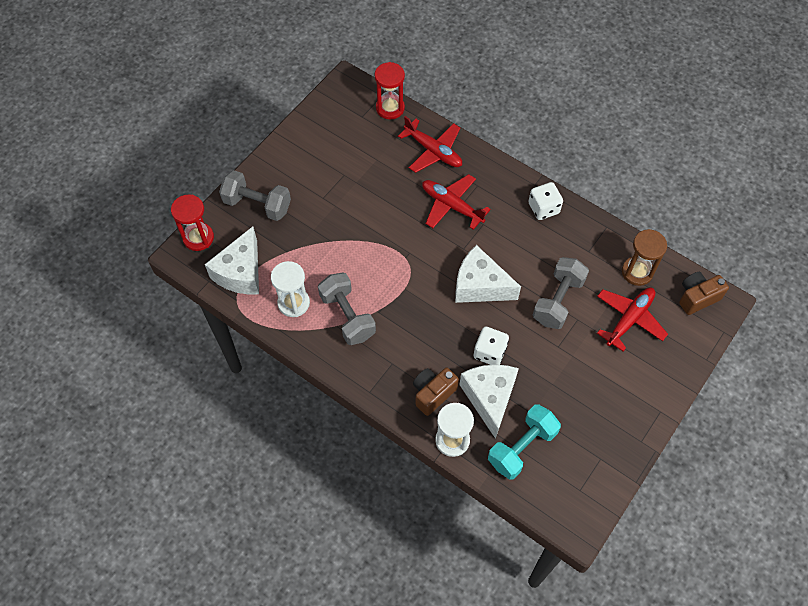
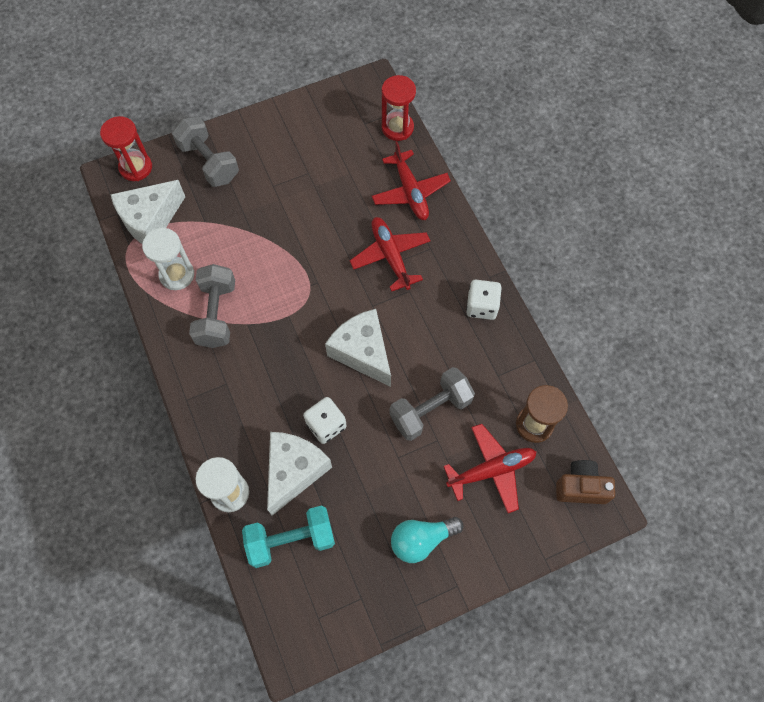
camera: 30 degrees right, 5 degrees up
(433, 393) = (243, 435): brown camera -> none
(614, 394) = (421, 540): none -> turquoise light bulb

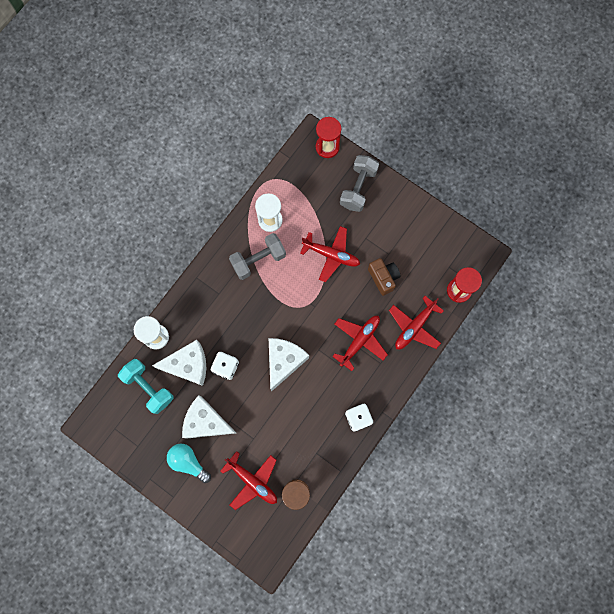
camera: 60 degrees right, 10 degrees up
(150, 220) = (296, 180): white cheese -> white cheese (206, 422)
(268, 231) = (331, 255): none -> red plane
(430, 410) = (270, 424): grey dumbbell -> none
(581, 487) = (272, 541): brown camera -> brown camera (383, 278)

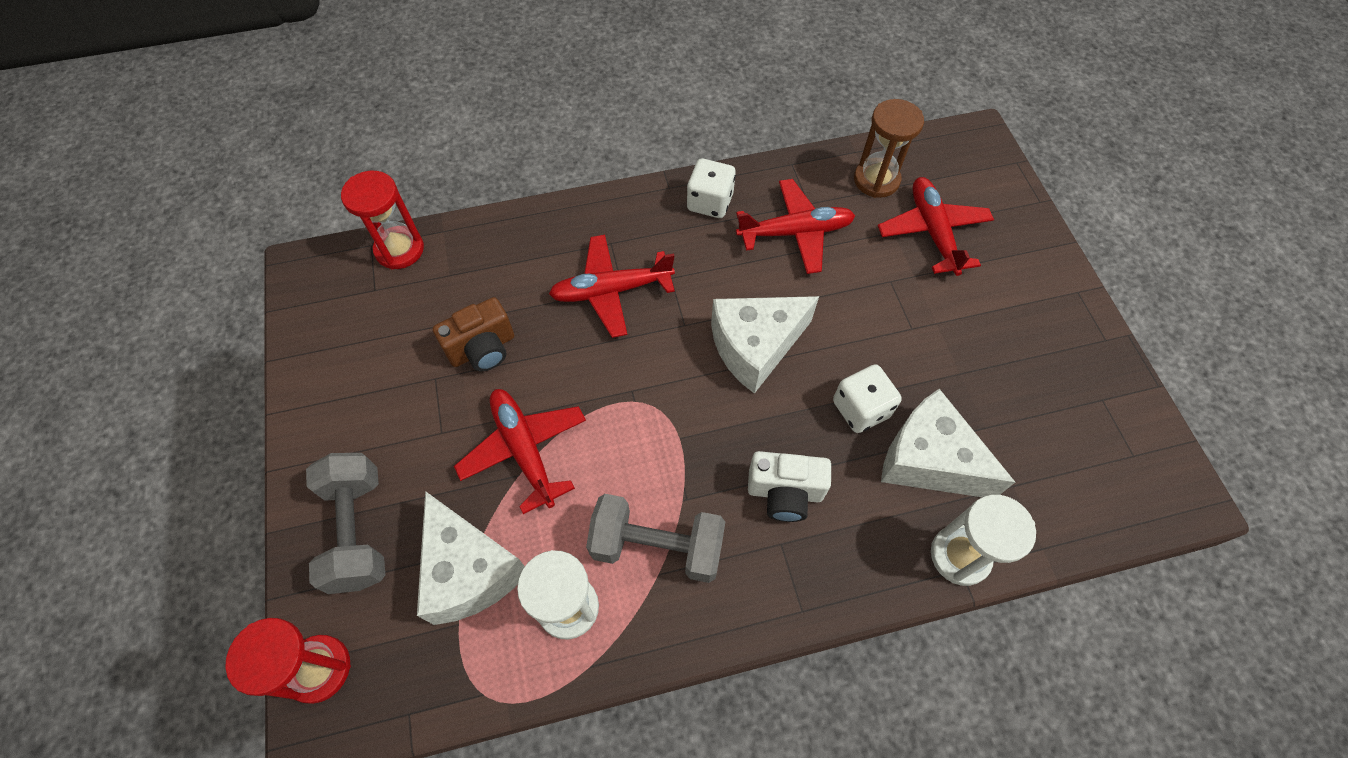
camera: 140 degrees left, 15 degrees down
(148, 387) = (1028, 477): turquoise dumbbell -> none
(188, 462) = (1022, 319): turquoise light bulb -> none
(206, 422) = (954, 353): white cheese -> white cheese (469, 571)
(230, 312) = (785, 493): none -> white camera
(358, 188) = (358, 530): grey dumbbell -> grey dumbbell turned 75 degrees counterclockwise
(383, 278) = (482, 349): brown camera -> brown camera turned 135 degrees counterclockwise
(414, 327) = (514, 251): red plane -> red plane (795, 232)

